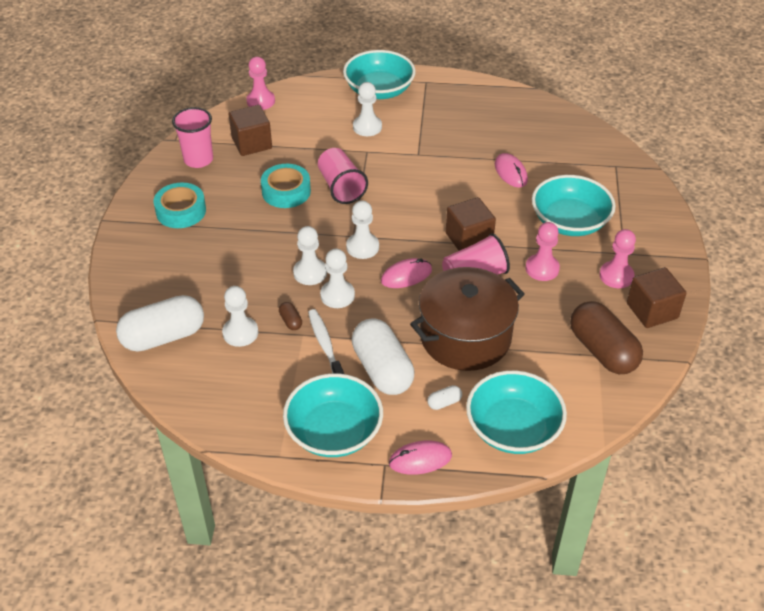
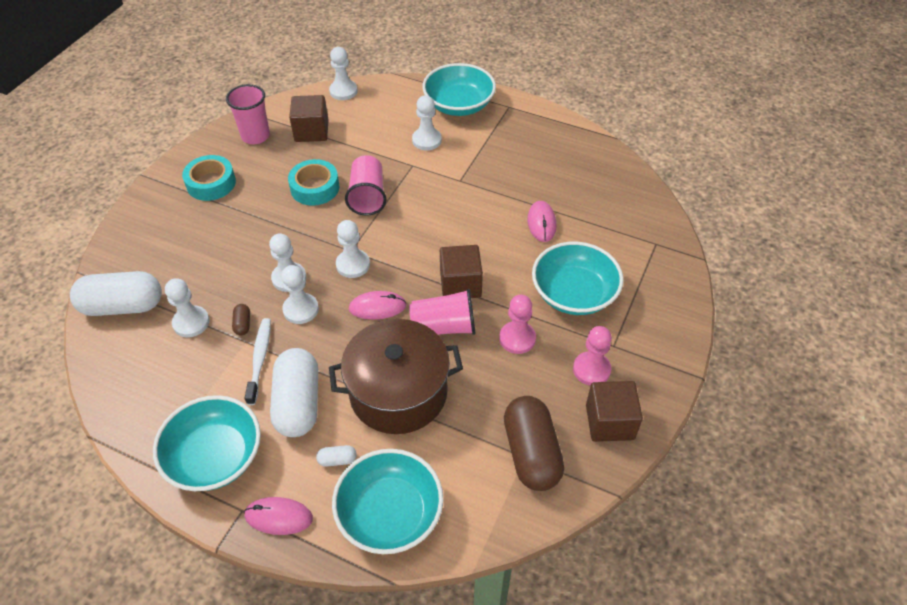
camera: 20 degrees right, 5 degrees up
(260, 101) = (343, 91): pink pawn -> white pawn

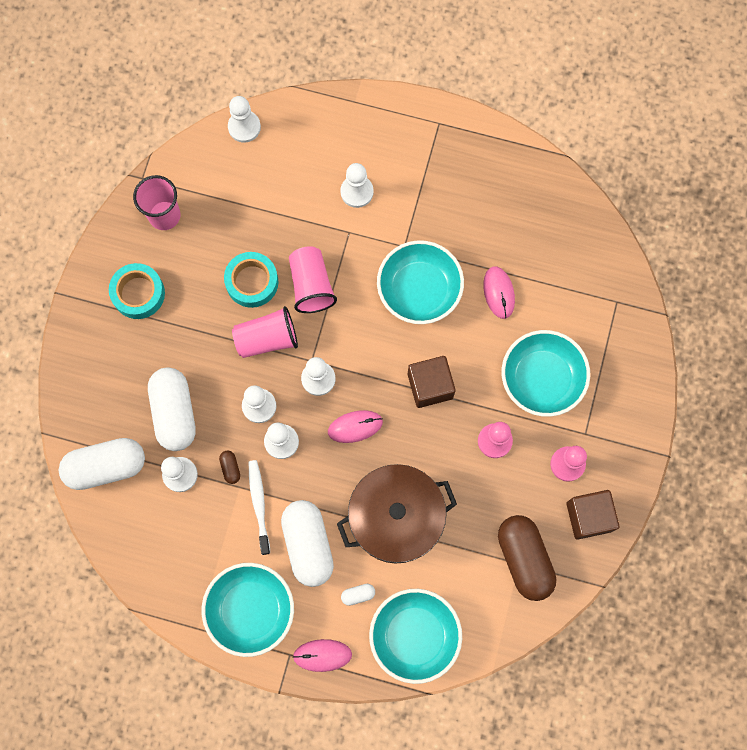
camera: 10 degrees left, 25 degrees up
(207, 272) = (174, 413): none -> white capsule
(311, 131) = (225, 198): brown cube -> none
(444, 327) = (423, 439): pink cup -> pink cup (267, 339)
(459, 105) = (382, 129): turquoise bowl -> turquoise bowl (419, 290)

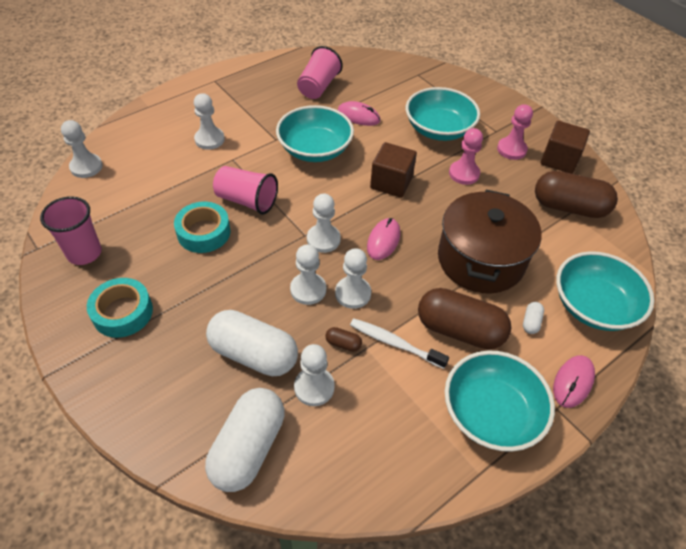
camera: 55 degrees left, 25 degrees down
(267, 339) = (258, 251): pink cup -> pink cup (318, 87)
(308, 544) = (459, 330): white capsule -> brown capsule

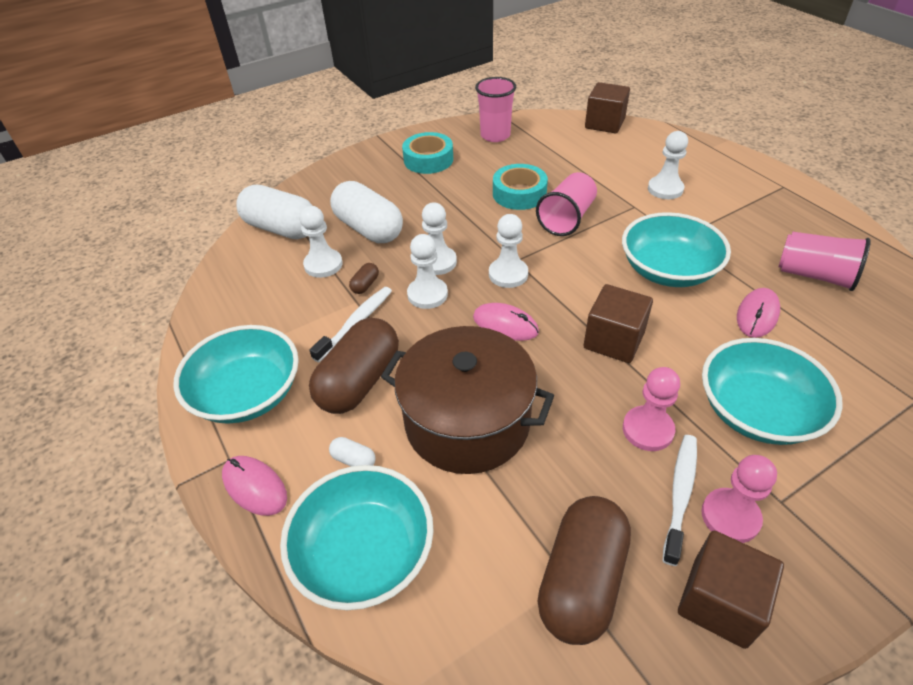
camera: 100 degrees right, 5 degrees down
(86, 167) = (604, 123): white pawn -> brown cube
(253, 354) = (369, 229): white capsule -> white capsule turned 75 degrees counterclockwise
(504, 165) = (680, 494): none -> white toothbrush

